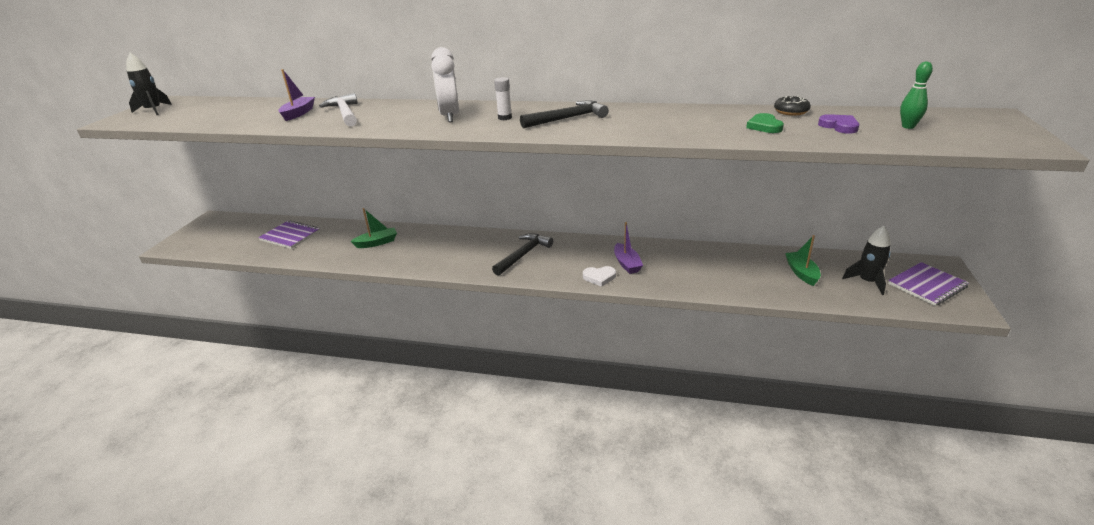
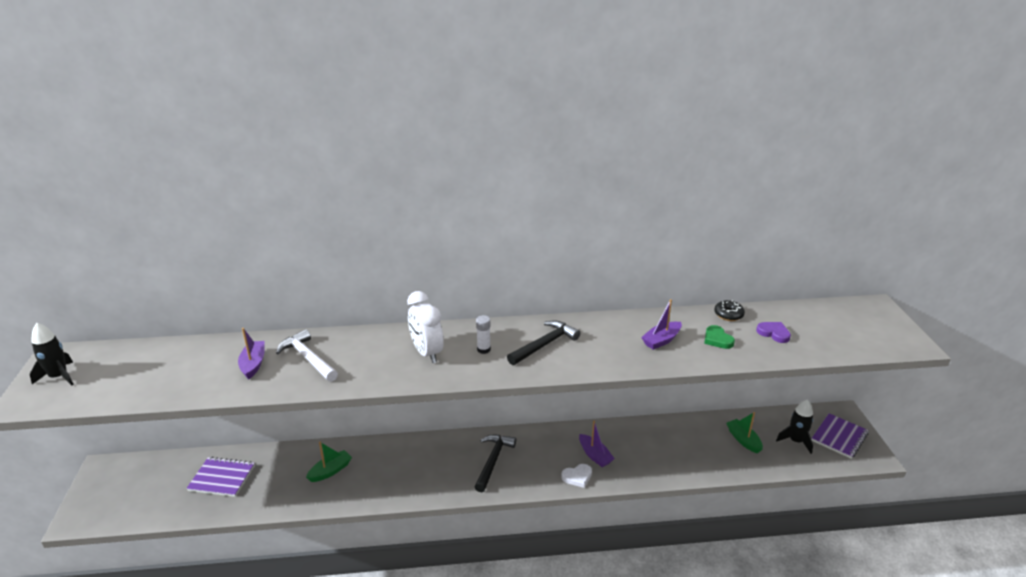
camera: 20 degrees left, 0 degrees up
(697, 123) = (661, 340): none -> purple boat
(908, 126) = (822, 328): green bowling pin -> none

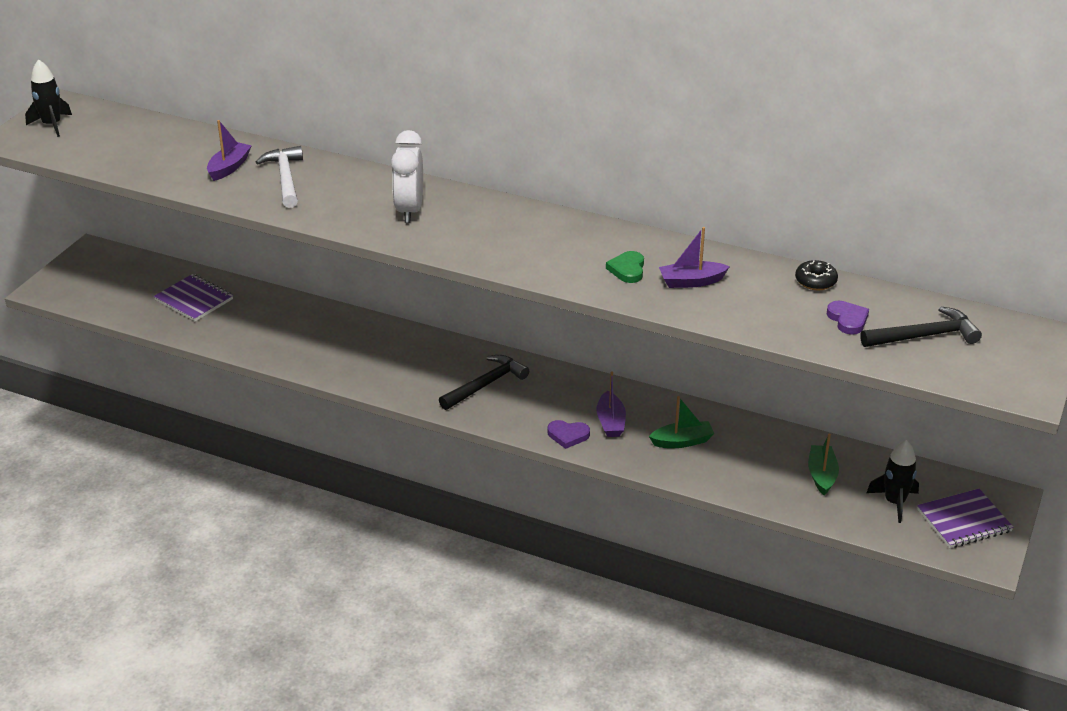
camera: 30 degrees right, 5 degrees up
(330, 471) = (304, 331): green boat -> green boat (682, 441)
(483, 349) = (473, 226): white glue stick -> none
(544, 344) = (547, 242): black hammer -> black hammer (924, 336)
(577, 477) = (568, 435): white heart -> purple heart
(717, 339) = (763, 303): green heart -> green heart (627, 269)

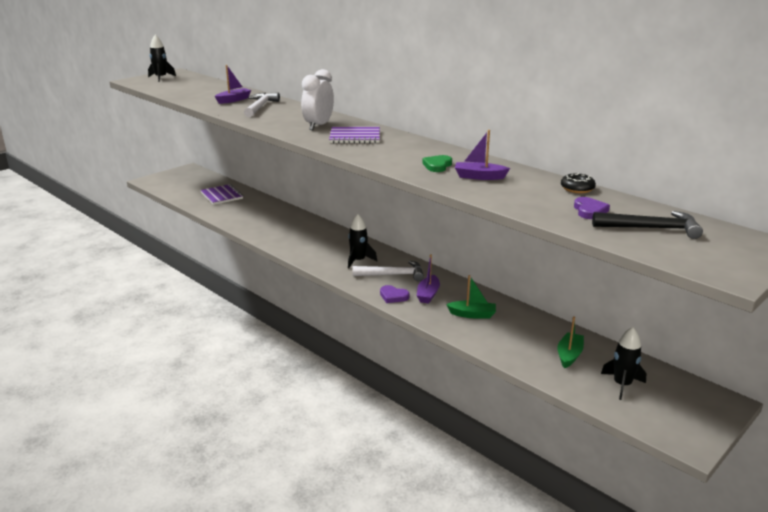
camera: 20 degrees right, 10 degrees down
(485, 384) = (358, 261): black hammer -> black rocket
(546, 399) = (392, 275): none -> white hammer
(964, 520) = (679, 410): purple notebook -> purple notebook (355, 137)

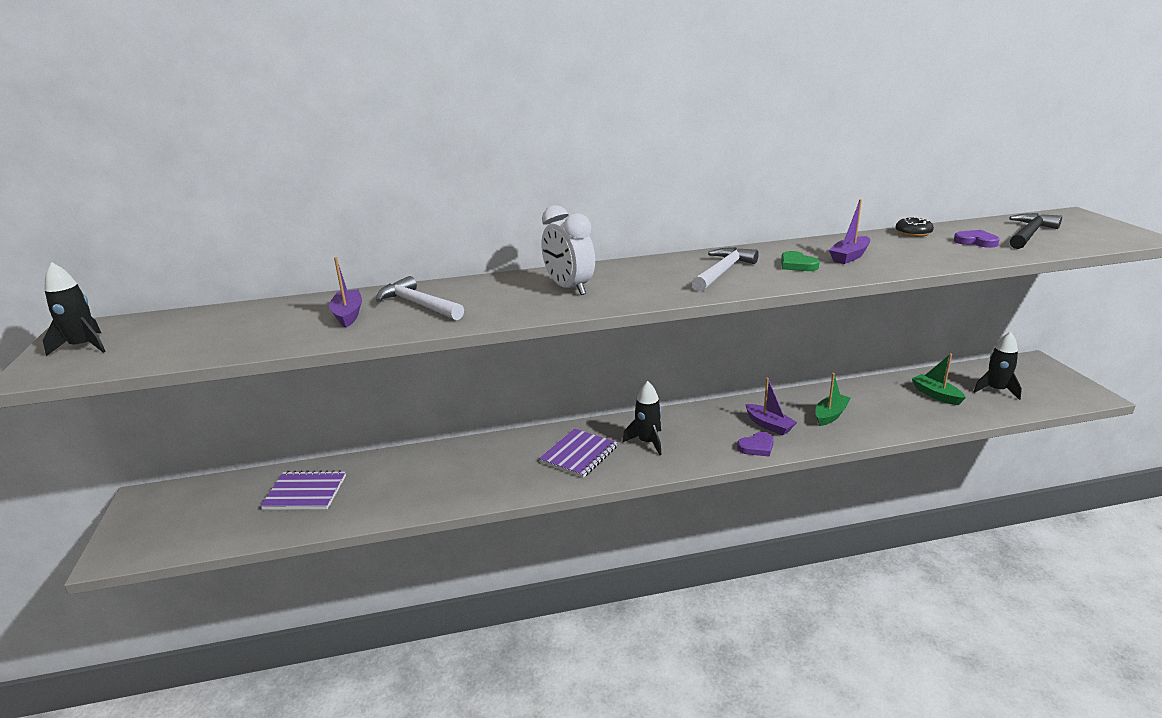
camera: 55 degrees left, 0 degrees up
(355, 137) = (644, 279): purple notebook -> purple notebook (579, 454)
(392, 275) = (704, 431): white hammer -> white hammer (722, 271)

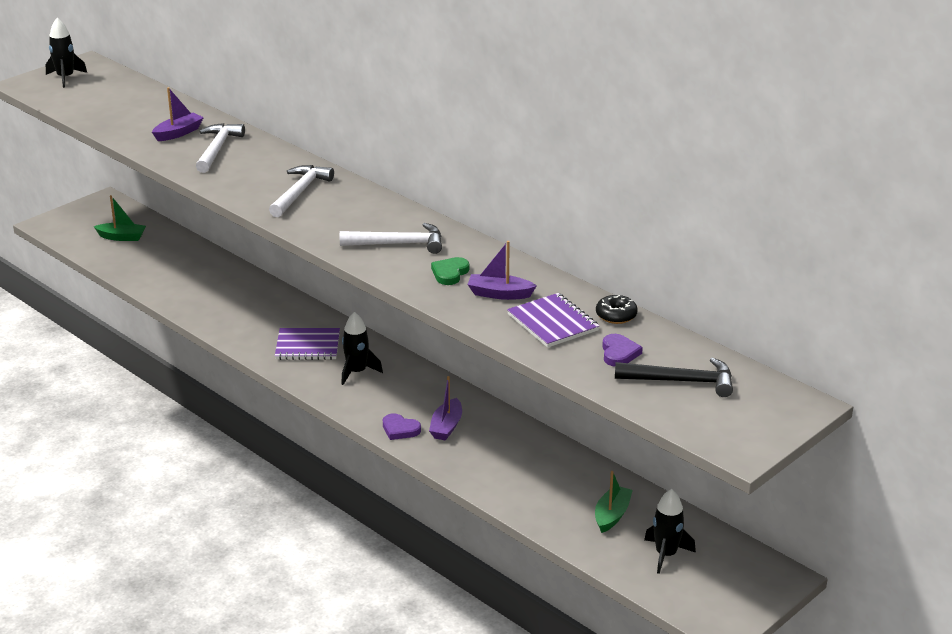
camera: 55 degrees right, 5 degrees up
(305, 492) = (160, 254): purple notebook -> purple notebook (552, 323)
(569, 288) = (299, 192): white clock -> white hammer
(830, 415) = (500, 457): green boat -> green boat (122, 237)

